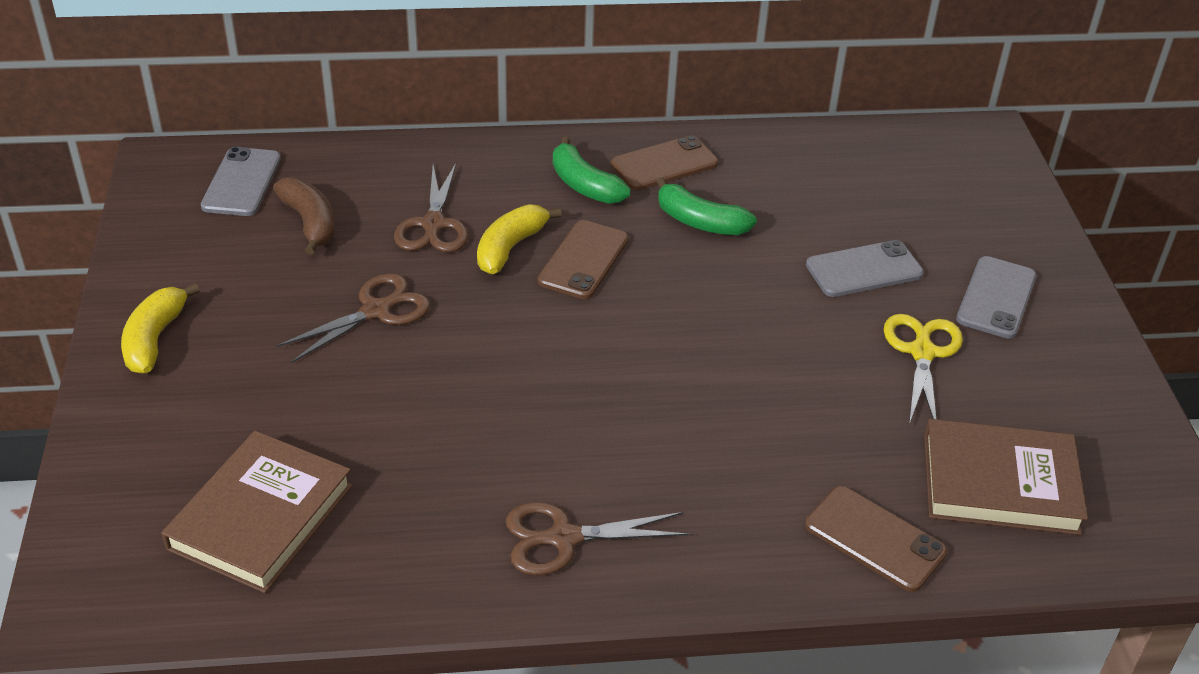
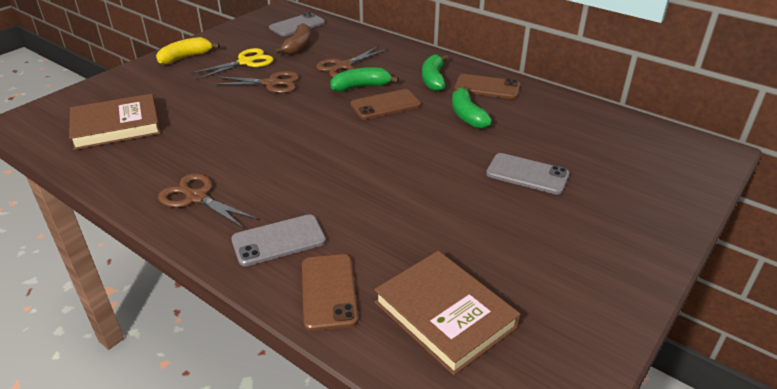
camera: 45 degrees right, 5 degrees down
(510, 248) = (361, 87): yellow banana -> green banana
(922, 351) = (501, 226): yellow scissors -> yellow scissors (246, 62)
(996, 298) = (594, 227): grey phone -> grey phone (278, 240)

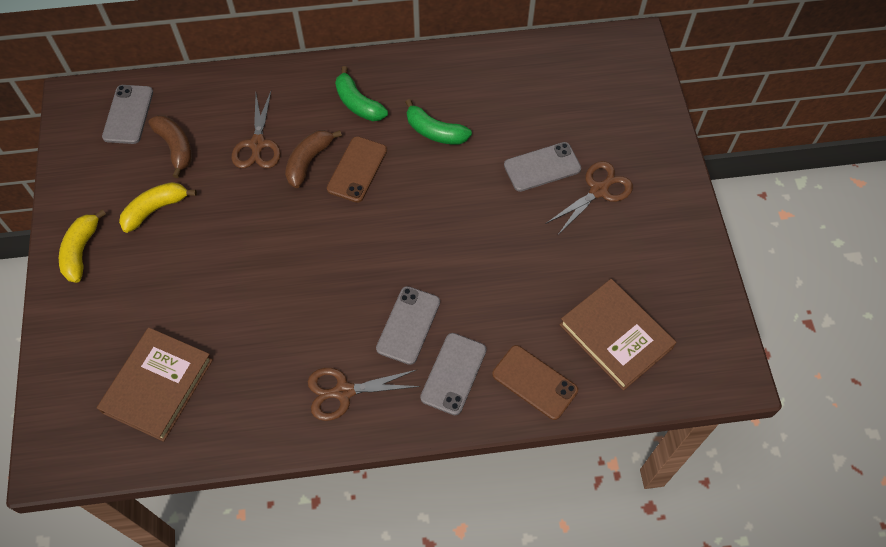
camera: 45 degrees left, 25 degrees up
(246, 62) = (155, 209): yellow scissors -> yellow banana
(272, 83) = (223, 219): brown scissors -> brown scissors (599, 190)
(293, 193) = (408, 325): none -> grey phone
(361, 87) = (309, 161): green banana -> brown banana
(445, 314) = (616, 336): brown book -> brown book turned 45 degrees clockwise
(487, 87) = (412, 81): brown phone -> none

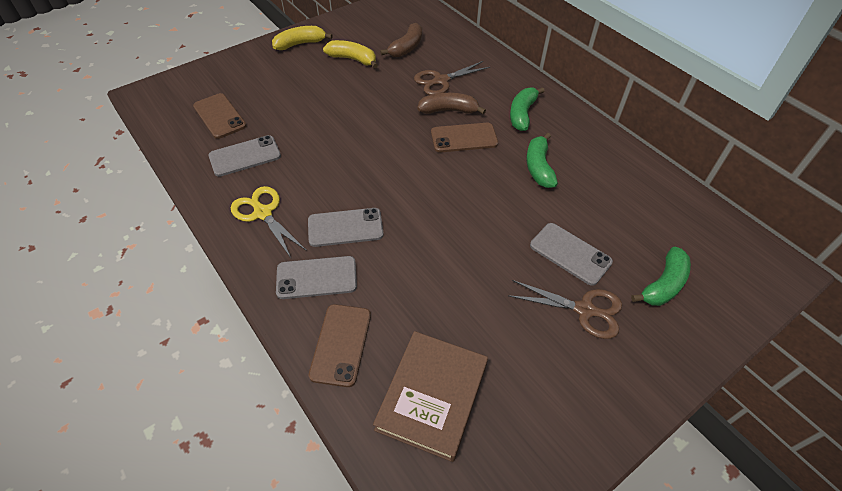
camera: 60 degrees right, 10 degrees down
(128, 114) = (414, 19): grey phone -> grey phone (245, 156)
(158, 386) = (219, 116): brown book -> brown phone
(342, 392) = (262, 213): brown scissors -> yellow scissors
(606, 124) = (663, 284): none -> green banana

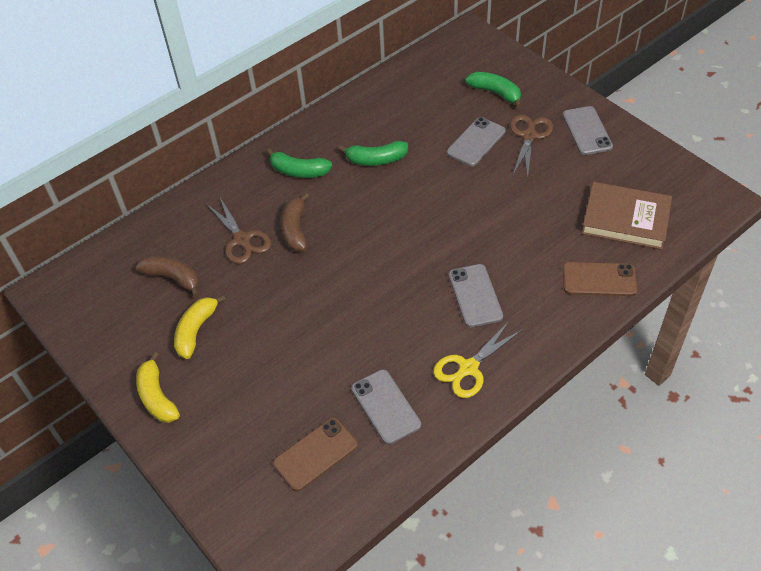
camera: 90 degrees left, 0 degrees up
(316, 278) = (537, 308): grey phone -> grey phone (587, 131)
(464, 138) = (339, 215): brown phone -> none

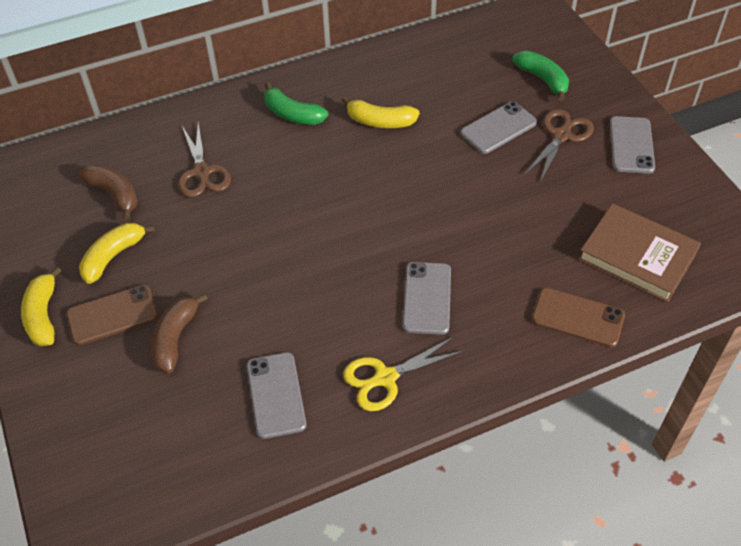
camera: 15 degrees right, 0 degrees up
(295, 229) = (262, 175): brown banana -> brown banana (175, 338)
(315, 454) = (178, 426): brown phone -> brown phone (112, 315)
(376, 160) = (380, 121): green banana -> yellow banana

